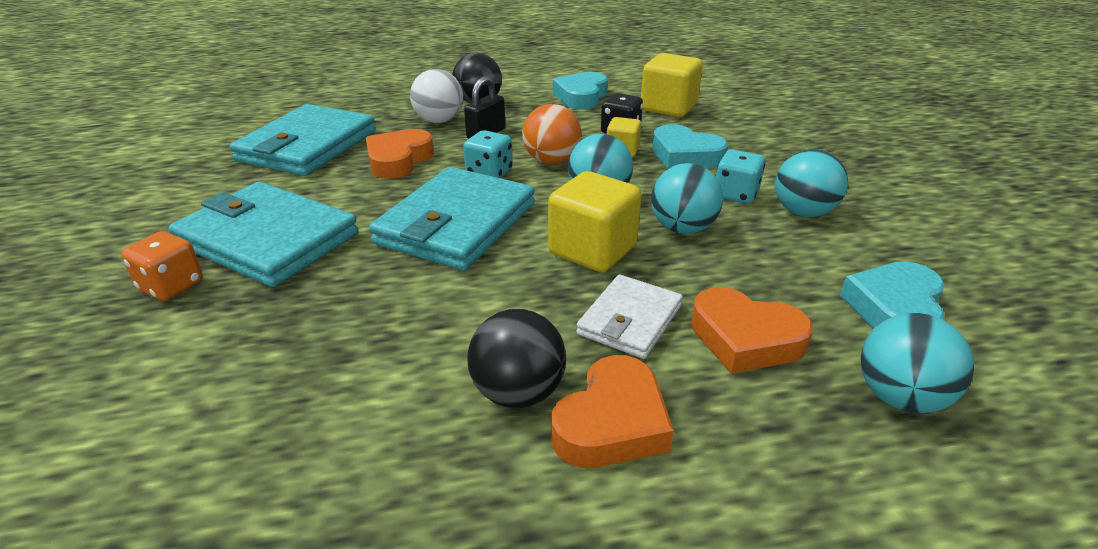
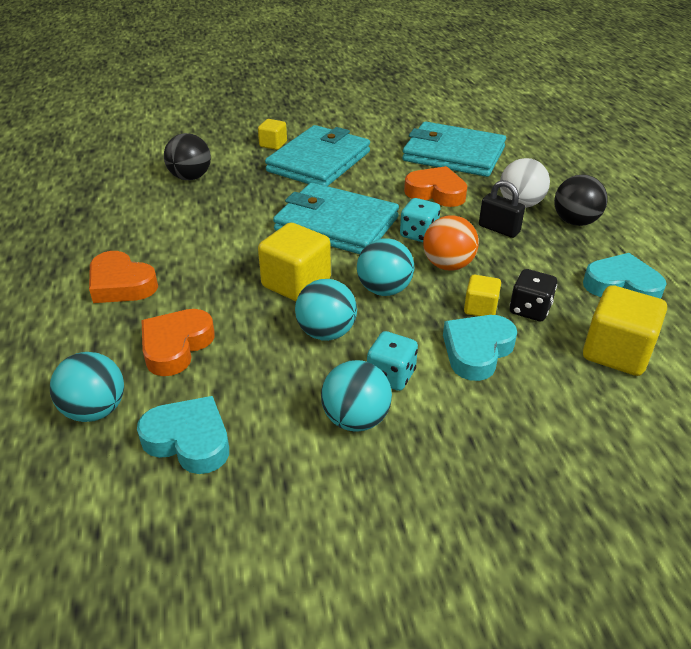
camera: 90 degrees right, 5 degrees up
(171, 286) = (273, 144): orange dice -> yellow cube
(518, 393) = (155, 254): black ball -> black ball (190, 177)
(629, 320) = (208, 296): white wallet -> none

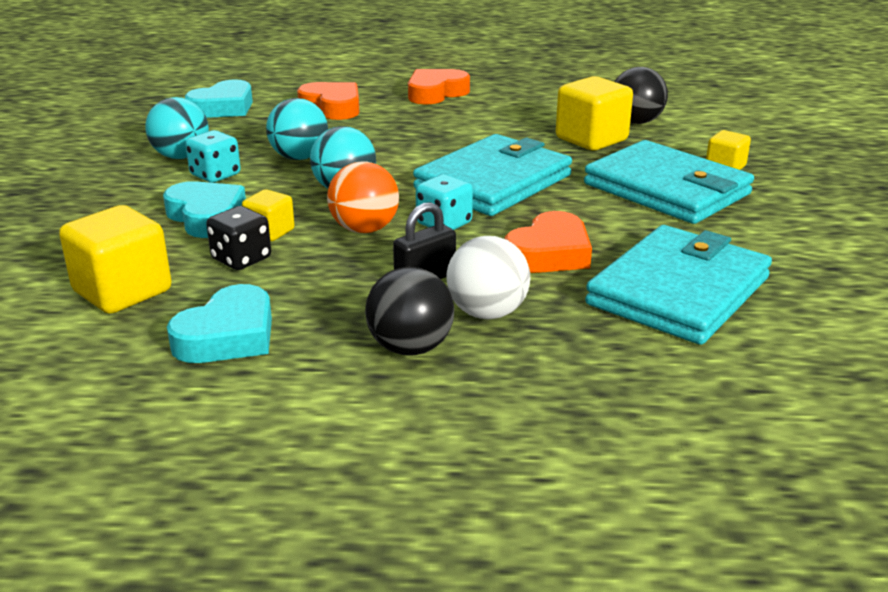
camera: 105 degrees right, 10 degrees down
(95, 410) = (283, 85): turquoise ball -> none
(296, 283) = (387, 153): yellow cube -> yellow cube (591, 139)

